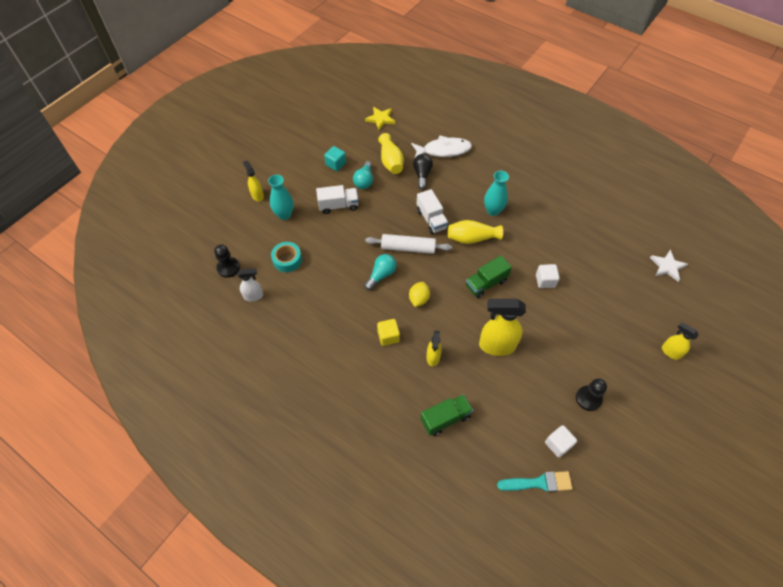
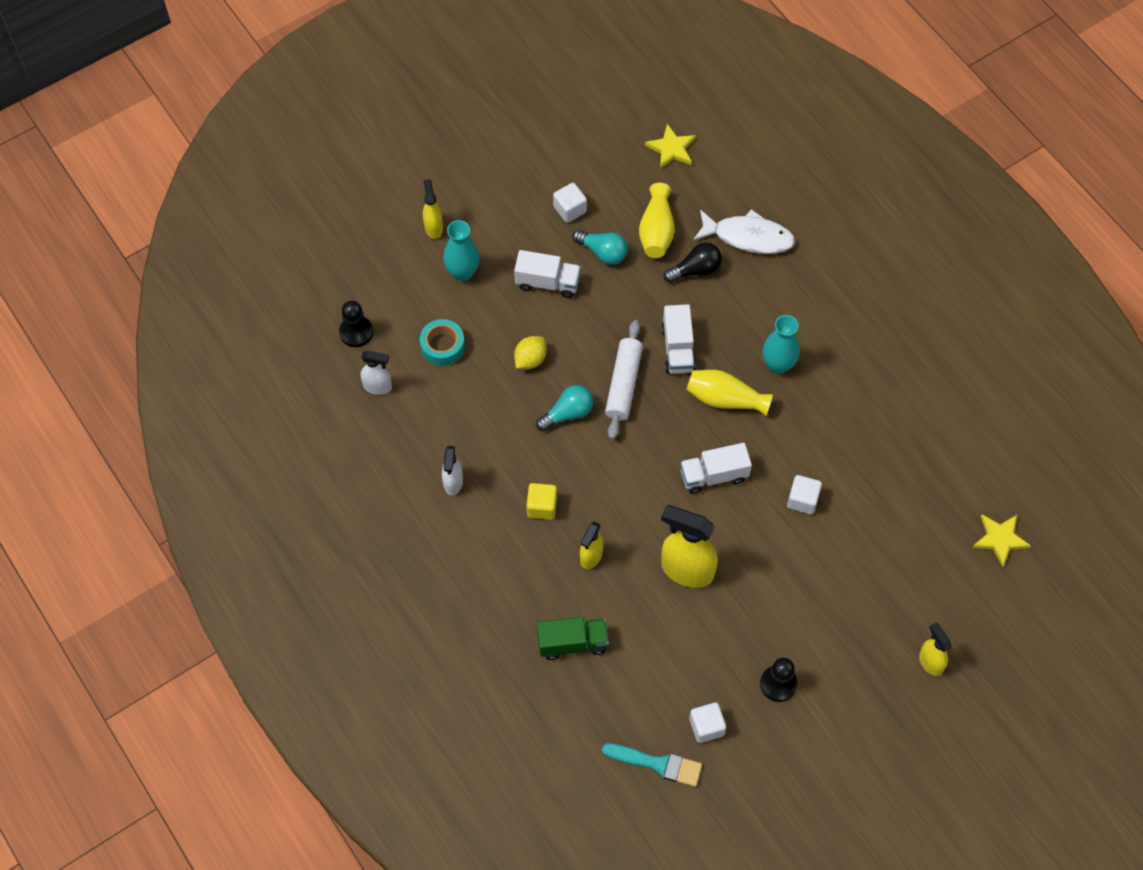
camera: 20 degrees right, 5 degrees up
(324, 340) = (453, 483): none -> white spray bottle
(335, 164) = (570, 209): turquoise cube -> white cube
(364, 181) = (602, 252): turquoise light bulb -> turquoise light bulb turned 90 degrees counterclockwise
(408, 248) = (623, 384): white rolling pin -> white rolling pin turned 75 degrees clockwise
(419, 299) = (606, 467): yellow lemon -> yellow lemon (530, 359)
(422, 175) = (695, 270): black light bulb -> black light bulb turned 45 degrees clockwise
(486, 283) = (714, 475): green truck -> white truck
(667, 266) = (1000, 539): white star -> yellow star

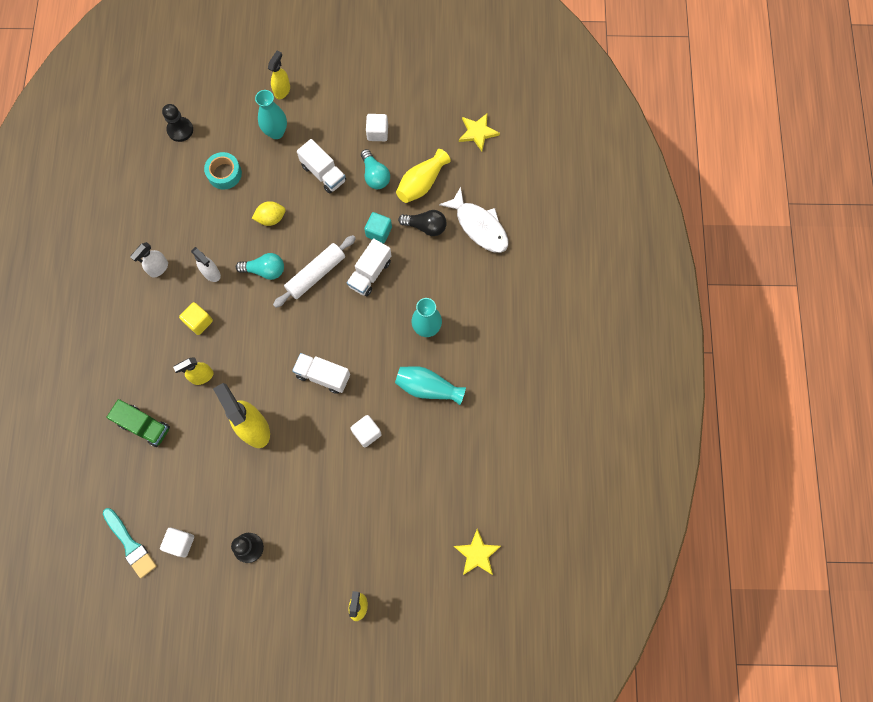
camera: 35 degrees right, 10 degrees up
(378, 387) = (164, 174): white spray bottle -> white spray bottle (211, 273)
(653, 304) = (379, 232): none -> turquoise cube
(725, 399) = (372, 328): yellow vase -> none
(826, 419) = (427, 388): none -> turquoise vase

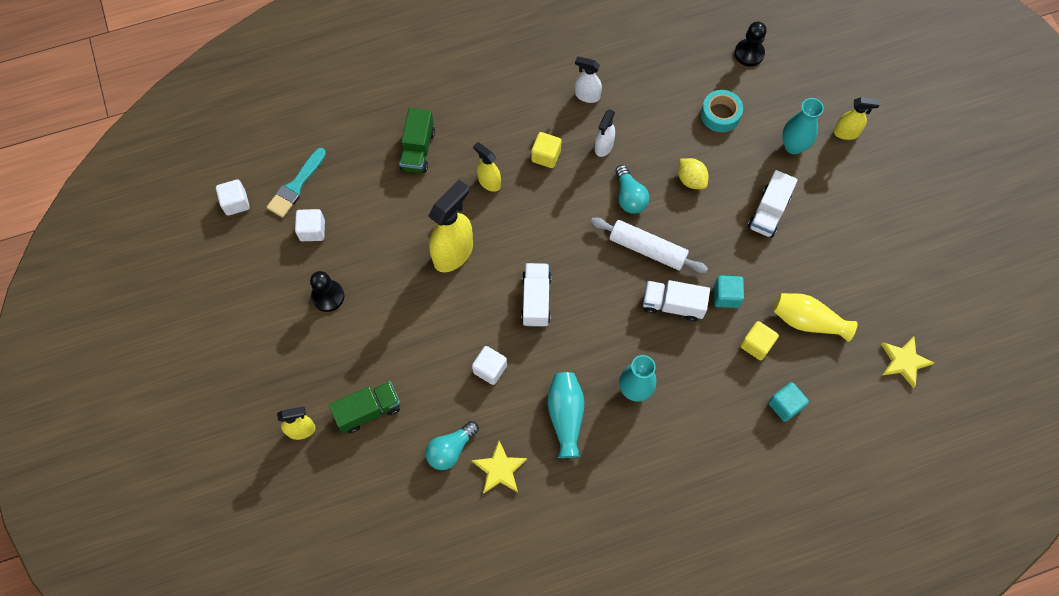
camera: 70 degrees right, 5 degrees down
(364, 544) = (368, 411): none -> green truck
(375, 175) = (792, 267): turquoise light bulb -> turquoise light bulb (451, 449)
(377, 133) = (846, 250): white cube -> white cube (236, 203)
(425, 226) = (756, 345): black light bulb -> yellow cube
(477, 554) = (396, 538): yellow star -> yellow star (499, 469)
(479, 226) = (785, 405): white fish -> turquoise cube

